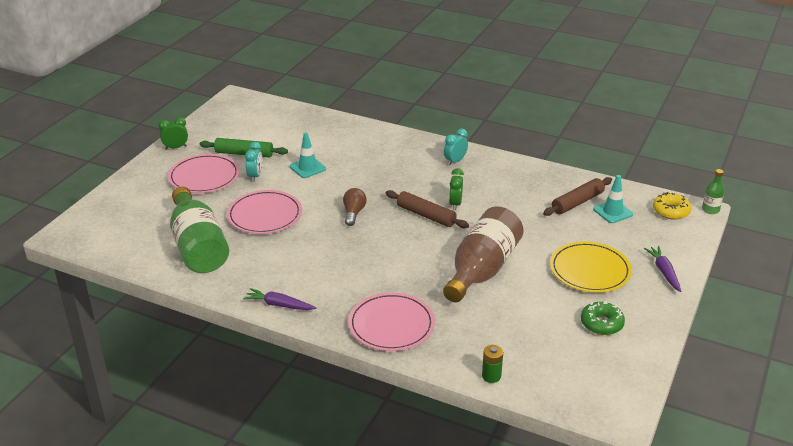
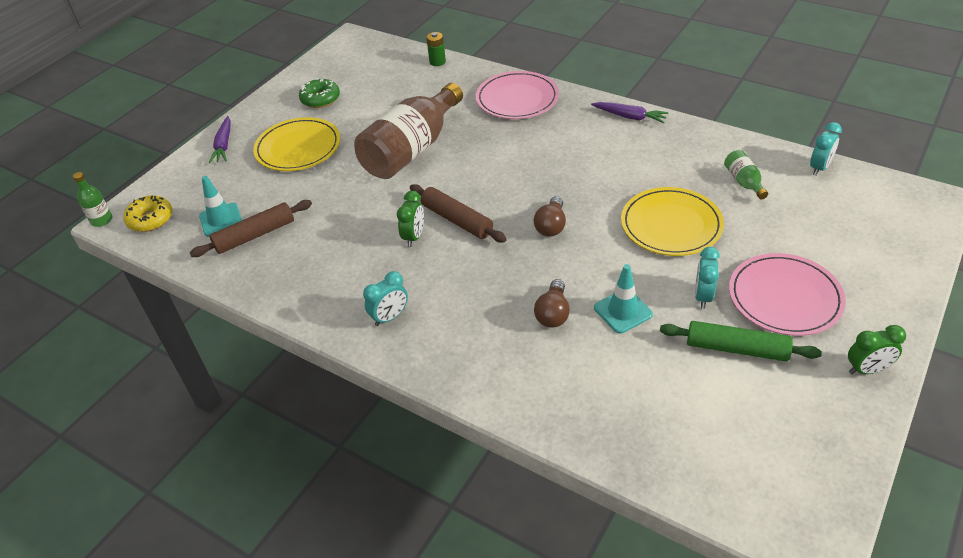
camera: 170 degrees left, 10 degrees up
(131, 259) = (819, 168): none -> turquoise clock
(198, 246) = (744, 182): green bottle -> green bottle, size x0.41
(265, 215) = (671, 225): pink plate -> yellow plate
(351, 166) = (553, 313): none -> brown light bulb

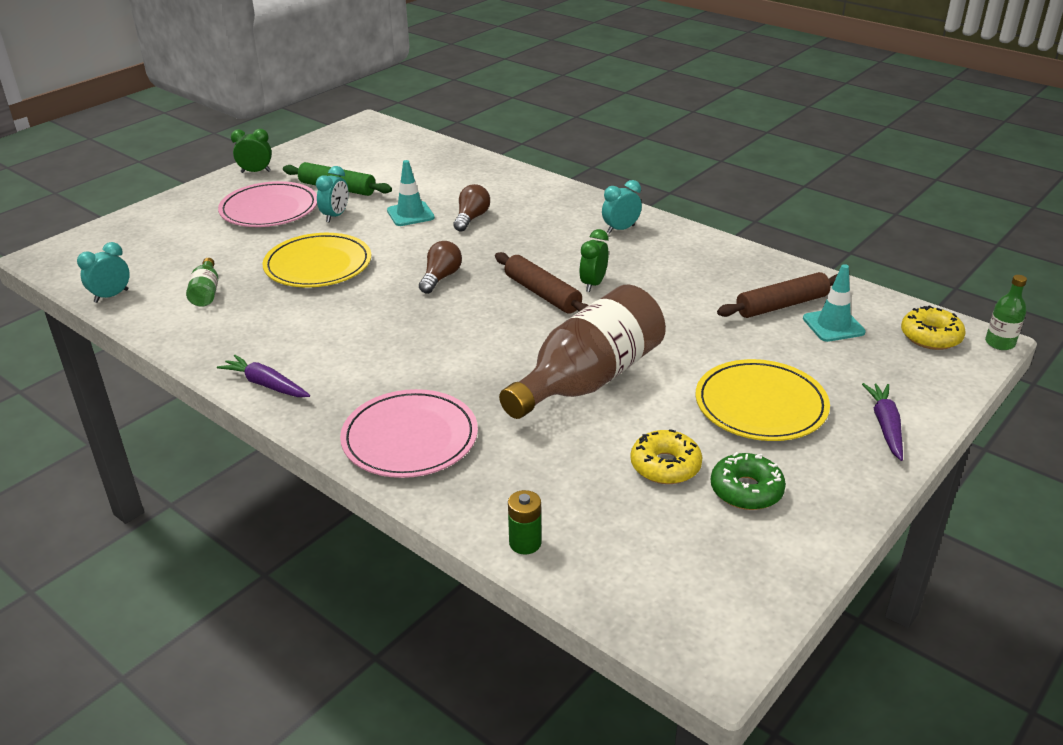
camera: 175 degrees left, 10 degrees down
(364, 105) = (665, 466): none -> yellow donut

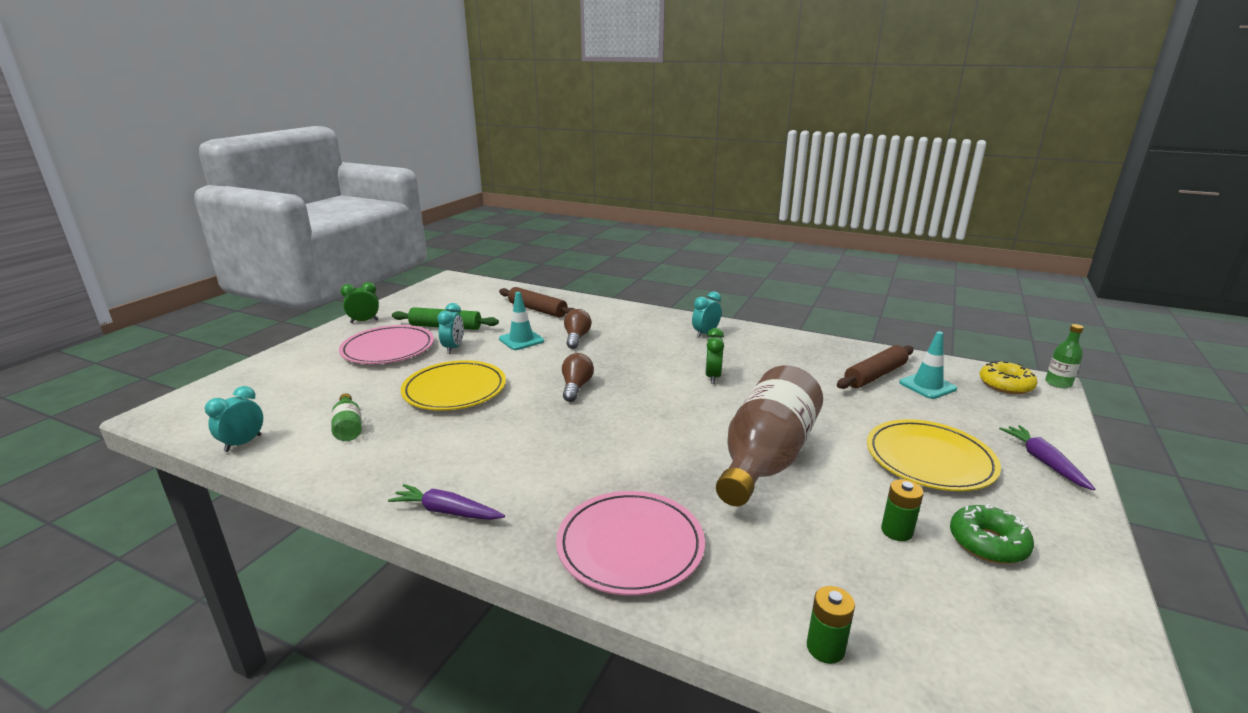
camera: 15 degrees left, 10 degrees down
(542, 294) = (674, 390): brown rolling pin -> brown rolling pin (537, 309)
(665, 466) = (896, 531): yellow donut -> green battery

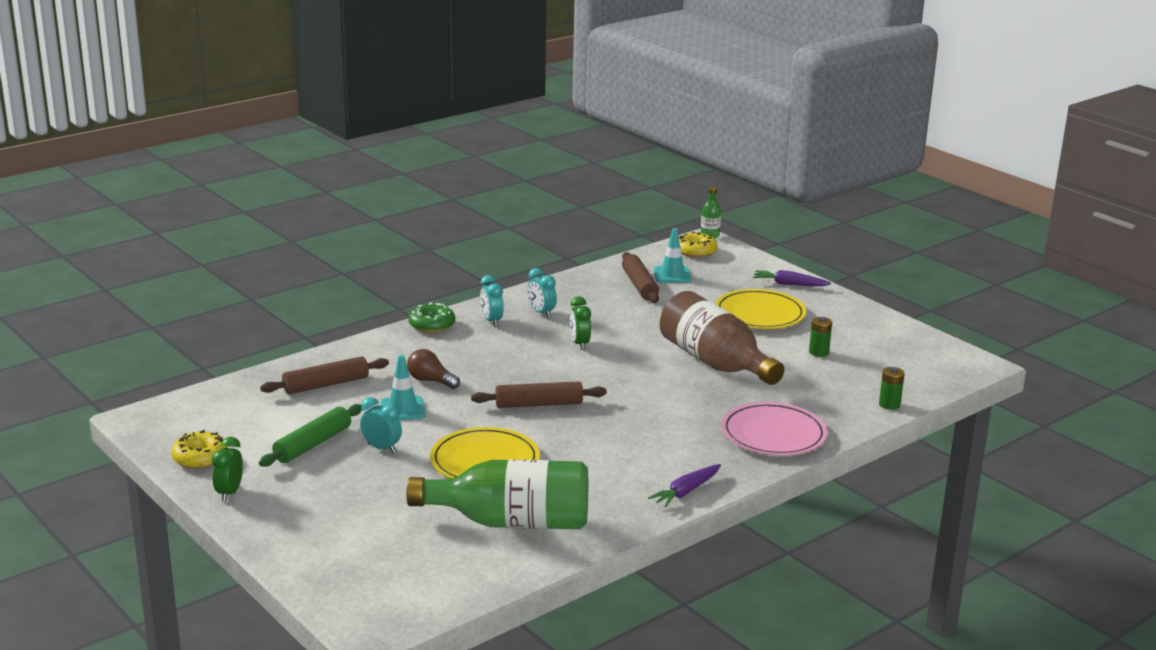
camera: 65 degrees left, 0 degrees up
(243, 443) = (493, 579): turquoise clock -> turquoise clock (541, 313)
(348, 427) = (512, 522): green bottle -> green bottle, size x2.42
(388, 349) = (340, 485): pink plate -> none
(408, 303) = (200, 458): none -> yellow donut
(576, 387) = (539, 404): brown light bulb -> brown rolling pin
(712, 377) = (579, 344): green clock -> green clock turned 45 degrees clockwise
(987, 543) = (845, 333): green donut -> green donut (432, 325)

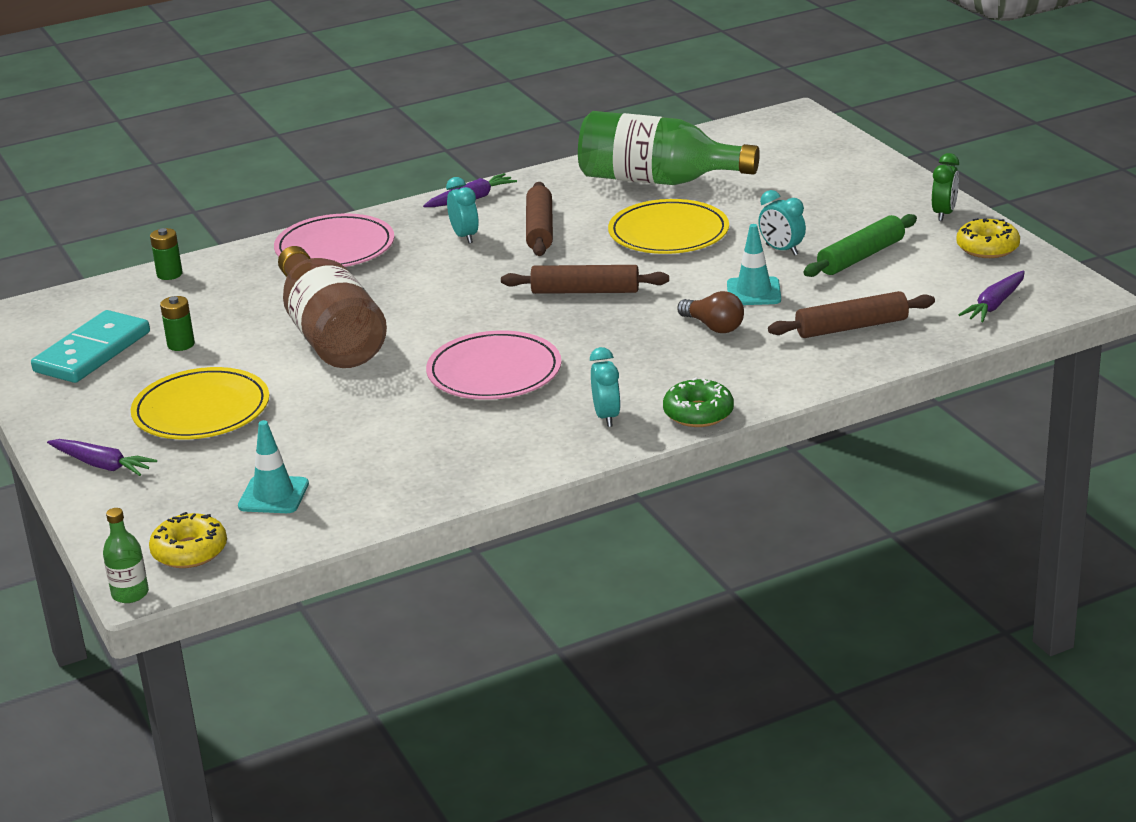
camera: 165 degrees left, 5 degrees up
(211, 406) = (994, 304): none -> purple carrot
(541, 313) = (525, 428): turquoise clock -> turquoise clock (464, 236)
(579, 344) = (494, 372): green clock -> pink plate
(639, 285) = (342, 476): brown rolling pin -> brown rolling pin (540, 229)
(876, 345) = (92, 352): none -> turquoise domino

